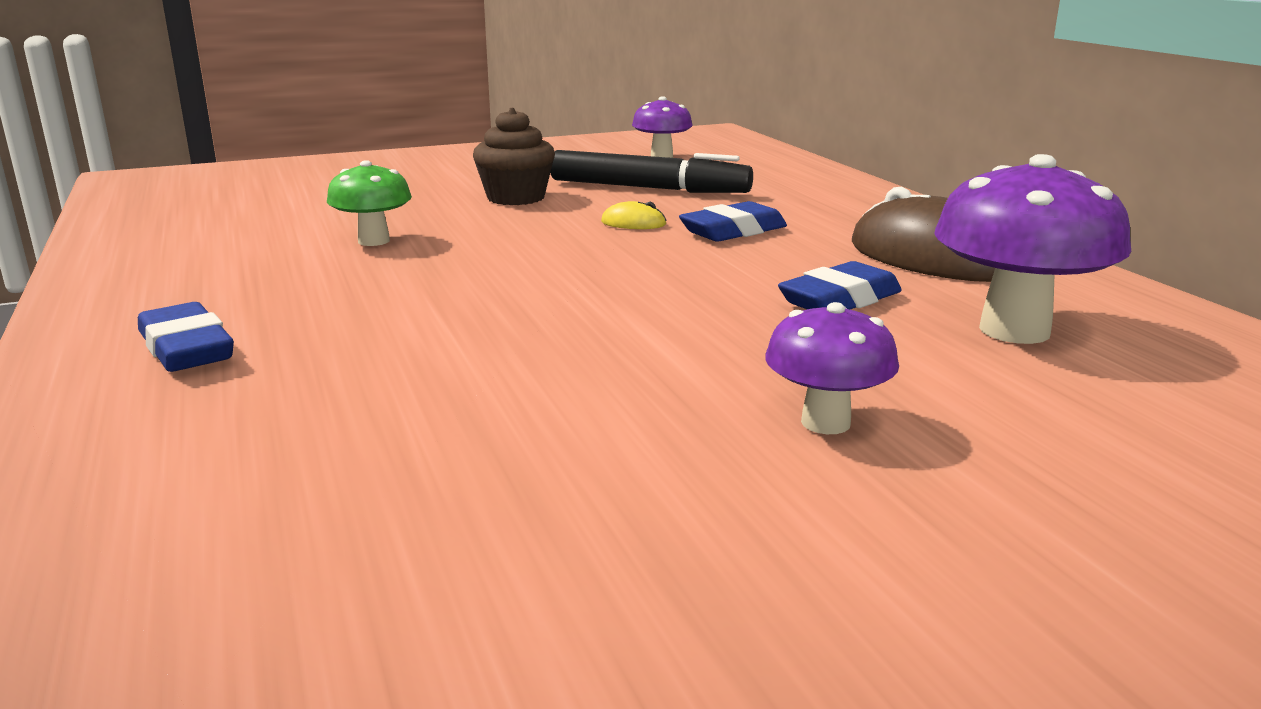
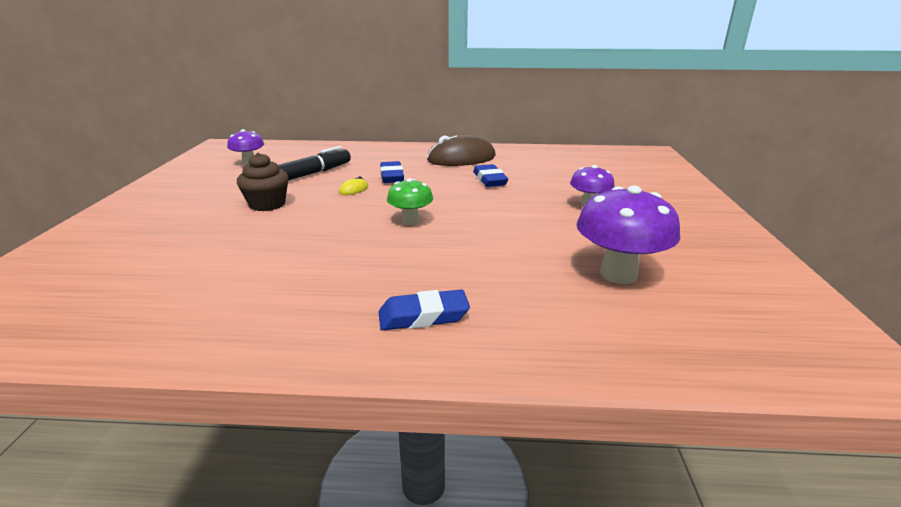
camera: 65 degrees left, 5 degrees up
(374, 241) = (294, 249): green mushroom -> green mushroom (411, 221)
(1014, 330) = (536, 167): purple mushroom -> purple mushroom (618, 274)

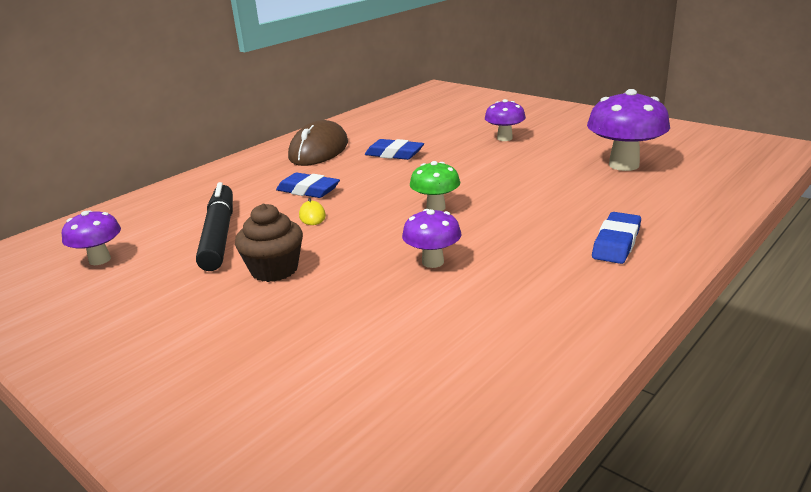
camera: 50 degrees left, 0 degrees up
(316, 247) = (433, 262): none -> purple mushroom

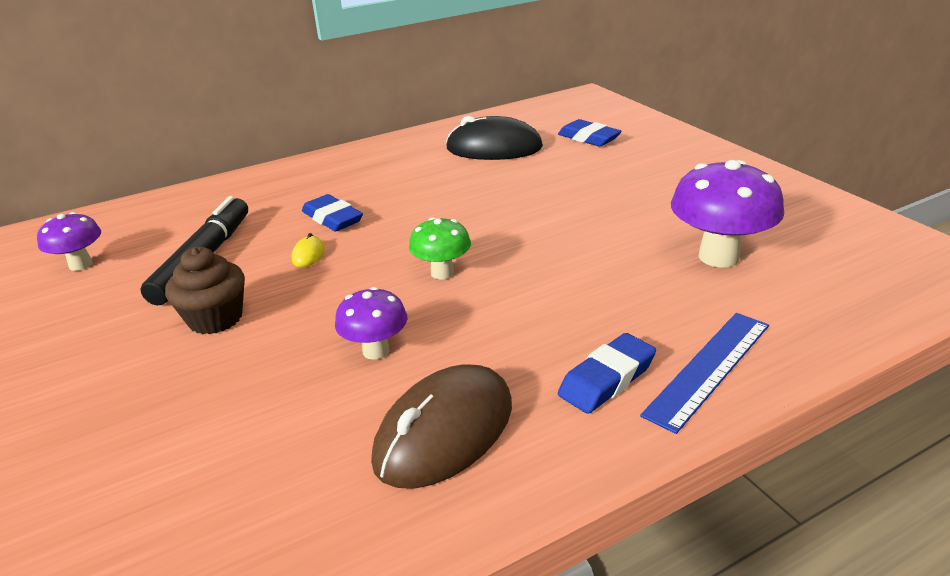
camera: 20 degrees right, 5 degrees up
(319, 150) = (387, 165): brown mouse -> brown mouse (444, 432)
(394, 154) = (460, 185): blue eraser -> blue eraser (588, 138)
(397, 128) = (494, 148): none -> black mouse
(504, 138) = (603, 186): purple mushroom -> none
(676, 224) = (709, 368): none -> blue ruler

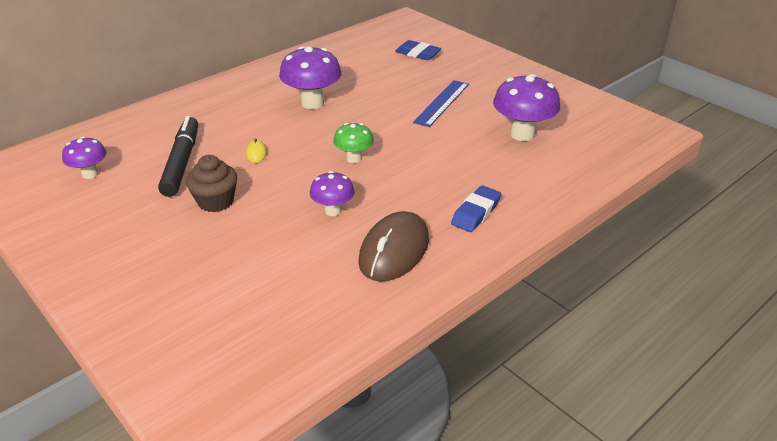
camera: 15 degrees left, 5 degrees up
(332, 218) = (260, 126): blue eraser -> none
(417, 192) = (312, 103): none -> purple mushroom
(494, 148) = (353, 65): black mouse -> none
(709, 368) = (530, 201): blue ruler -> blue ruler (442, 103)

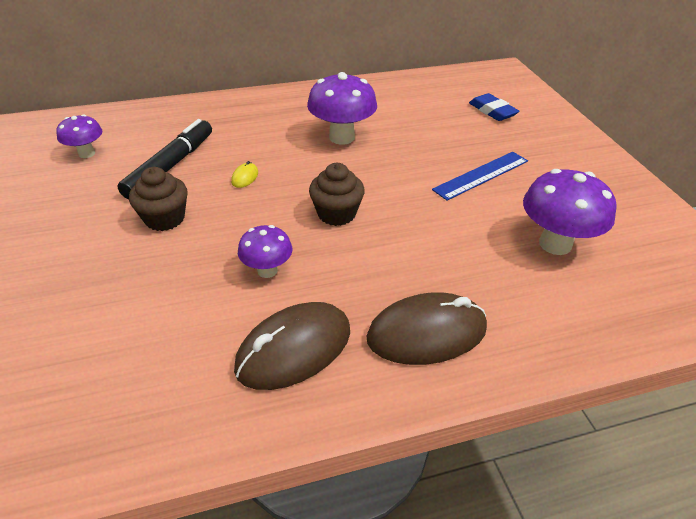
camera: 25 degrees right, 5 degrees up
(354, 158) = (336, 214): green mushroom -> brown cupcake
(476, 213) = (426, 333): blue eraser -> brown mouse

